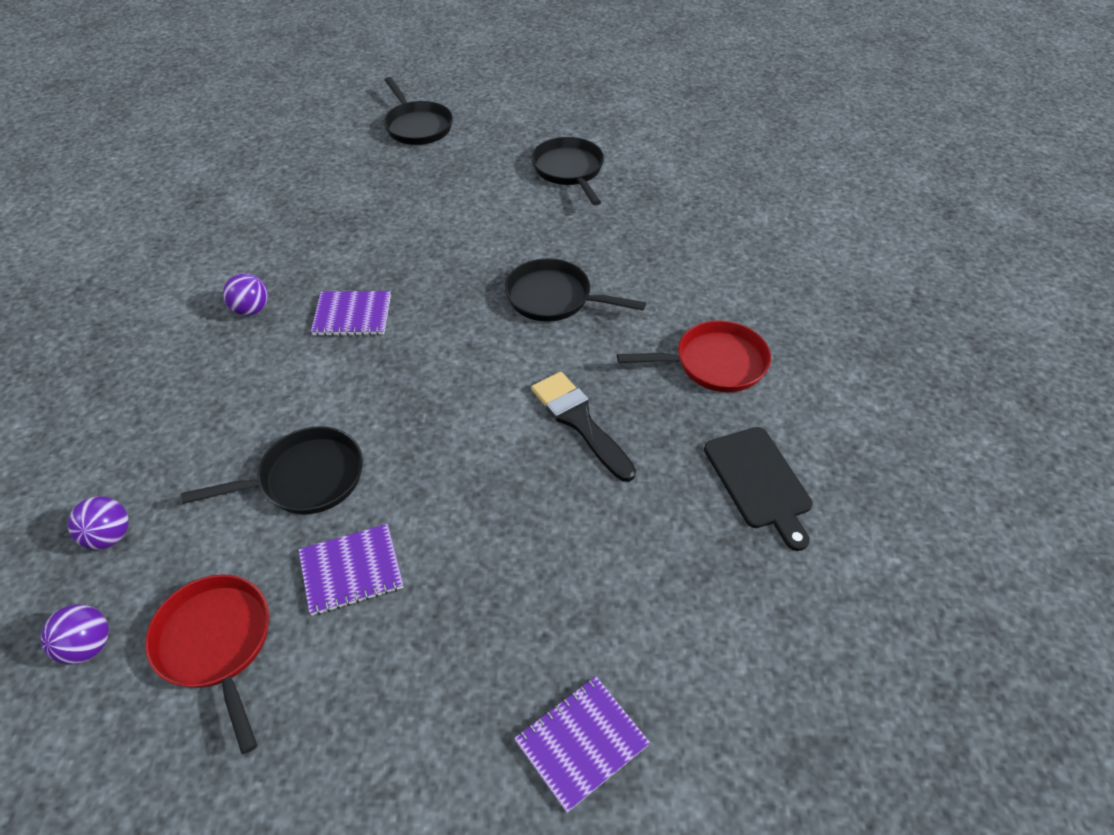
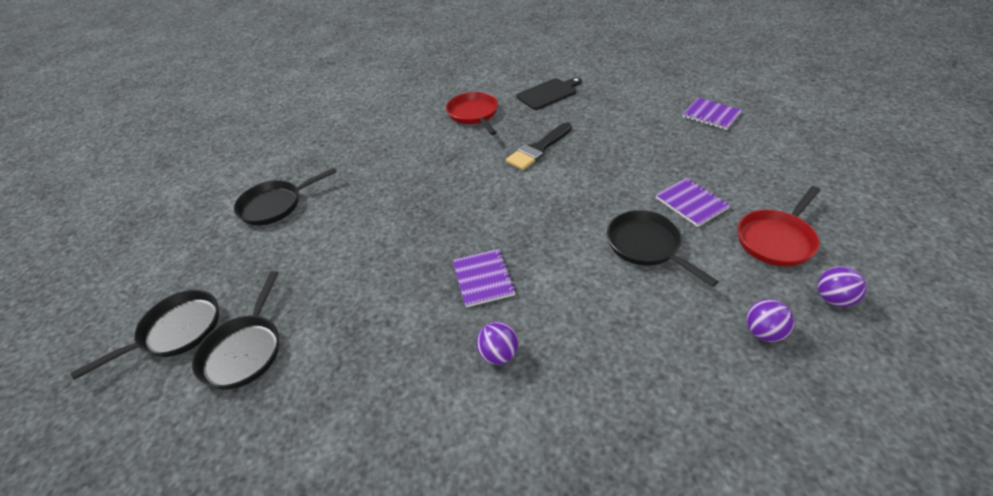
camera: 100 degrees left, 5 degrees down
(554, 298) = (434, 180): black pan -> black pan (244, 350)

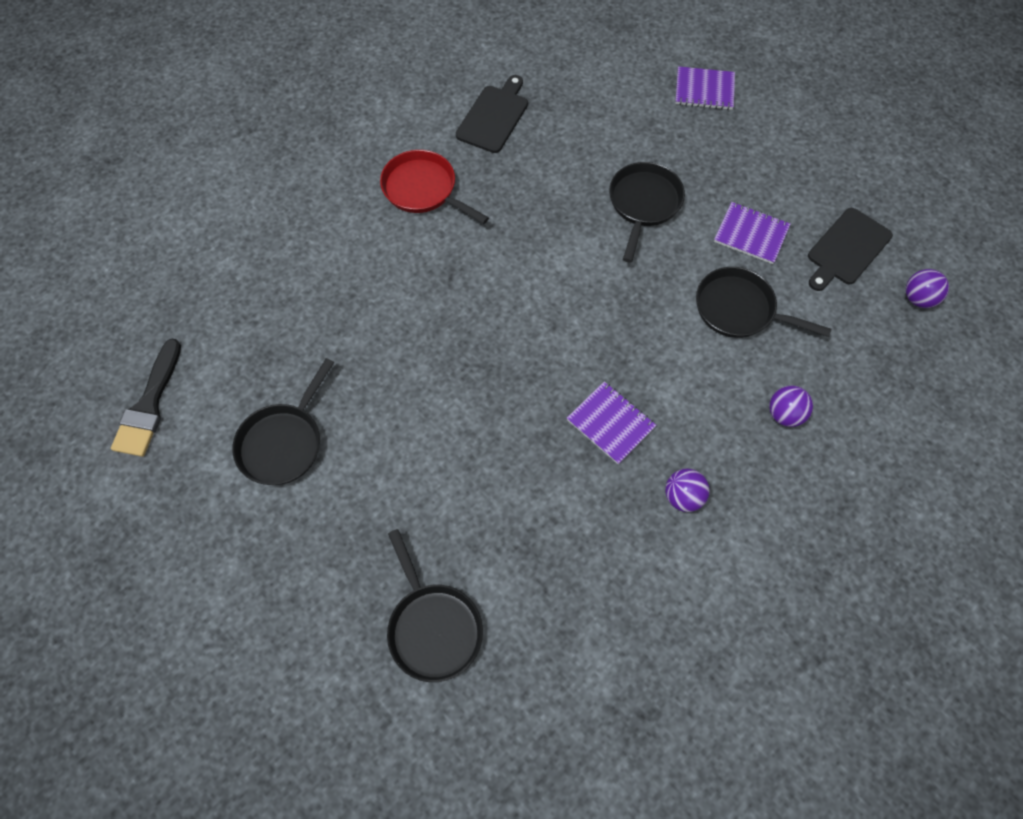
camera: 35 degrees left, 20 degrees up
(177, 331) = (333, 650): black pan -> black pan (643, 204)
(538, 149) = (545, 218): black brush -> black brush (149, 405)
(763, 332) = (882, 361): purple ball -> purple ball (784, 414)
(776, 239) = (847, 249): red pan -> black cutting board

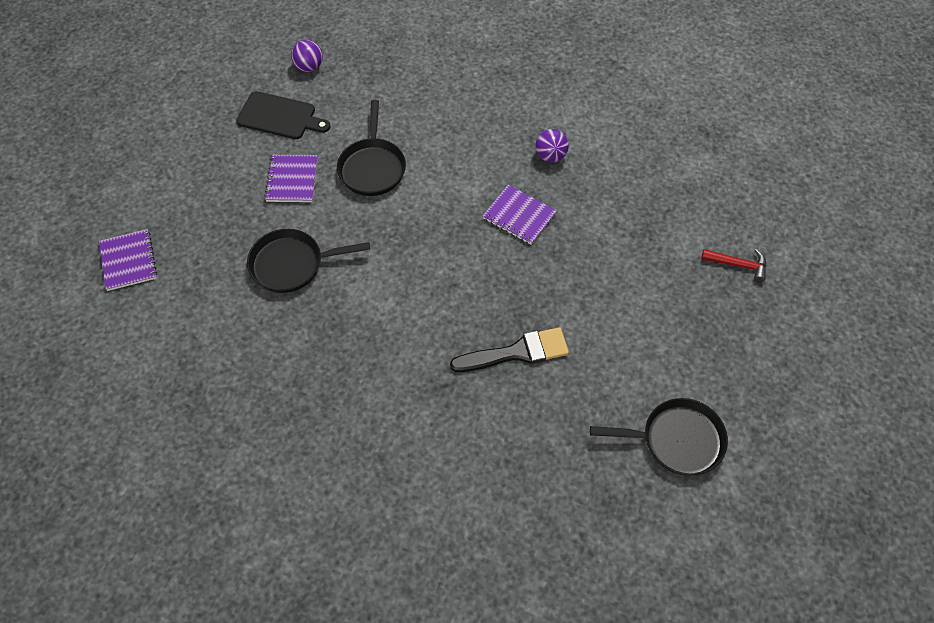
camera: 115 degrees left, 5 degrees down
(149, 405) = (717, 581): black brush -> black brush (517, 352)
(423, 190) = (354, 457): red pan -> none
(433, 627) = (738, 265): black pan -> red hammer
(494, 116) = (229, 433): black cutting board -> none
(611, 423) = (519, 216): purple notebook -> purple notebook turned 75 degrees counterclockwise
(784, 414) = (451, 118): purple ball -> none

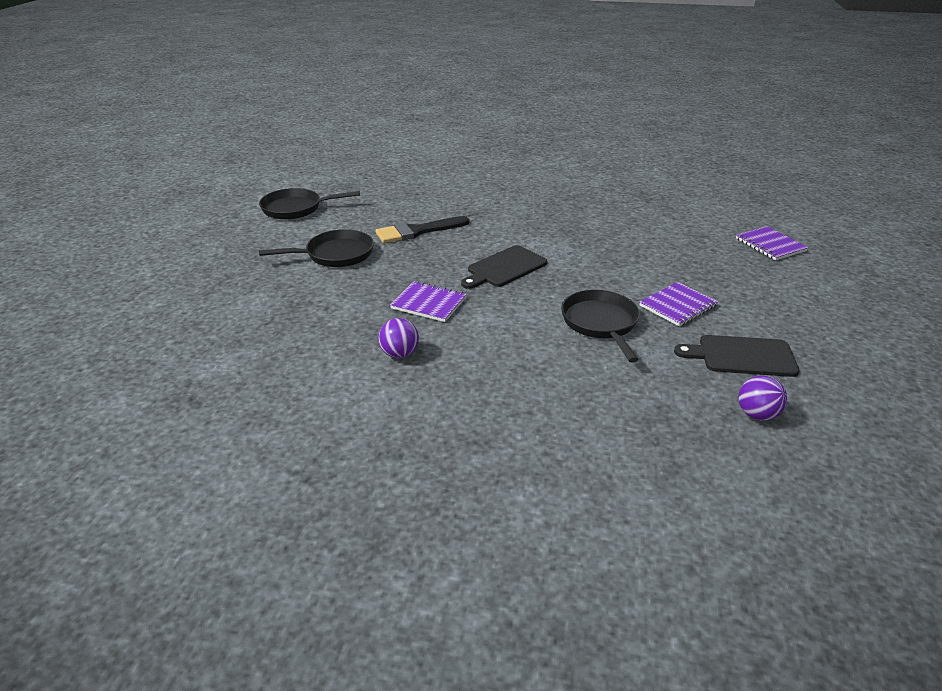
camera: 170 degrees right, 25 degrees down
(292, 180) = (678, 306): purple notebook -> purple notebook turned 60 degrees clockwise
(292, 264) = (629, 255): black pan -> black pan (335, 255)
(432, 261) = (504, 268): none -> black cutting board
(738, 265) = (207, 292): red hammer -> none

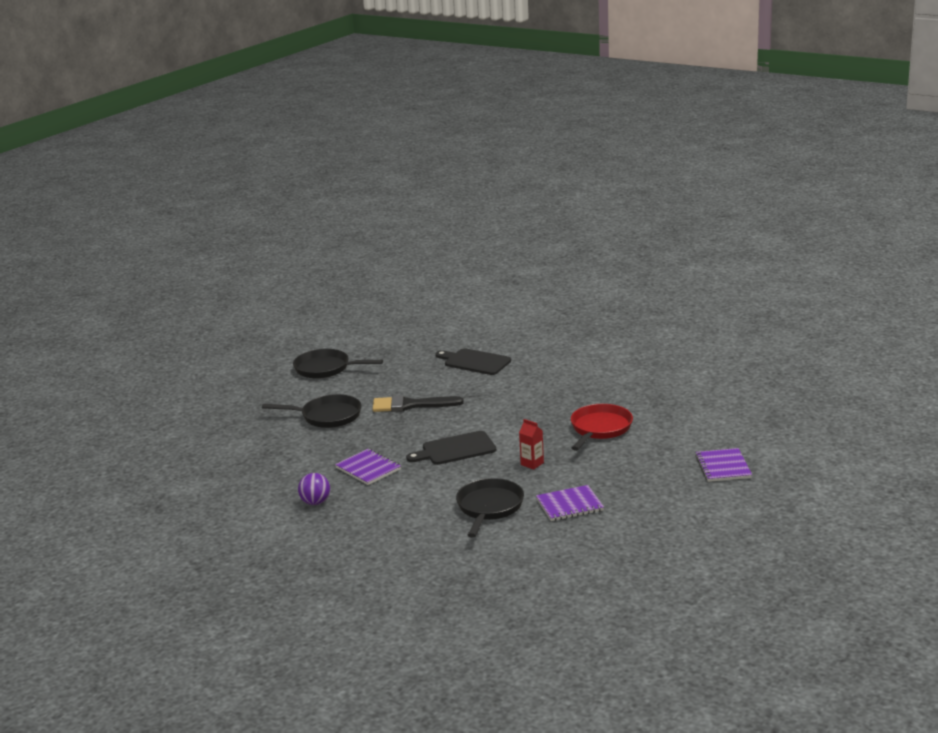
camera: 25 degrees right, 10 degrees down
(596, 270) = (532, 464): none -> red carton
(623, 227) = (600, 429): none -> red pan
(742, 356) = (576, 552): black cutting board -> black cutting board (474, 362)
(757, 415) = (537, 592): purple ball -> none

